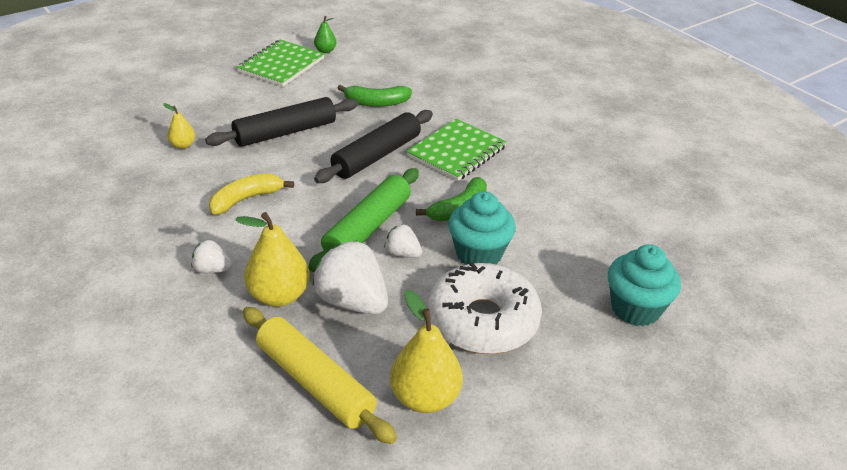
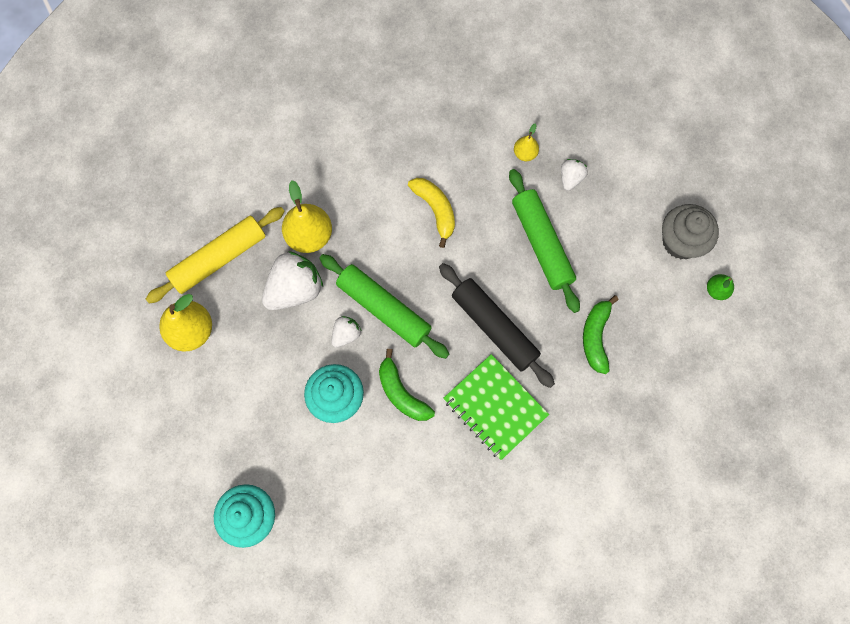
camera: 100 degrees right, 35 degrees up
(212, 270) = (346, 187): white strawberry -> white strawberry (570, 178)
(281, 65) = (681, 241): green notebook -> grey cupcake
(285, 132) = (542, 244): black rolling pin -> green rolling pin
(482, 320) = (258, 386): white donut -> none

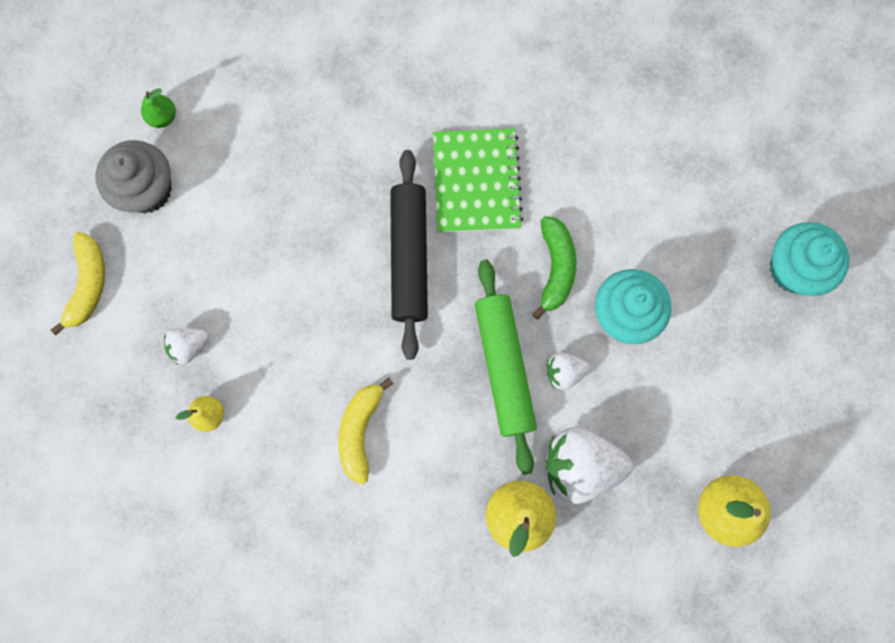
camera: 140 degrees left, 5 degrees up
(219, 258) = (637, 571): yellow rolling pin -> none
(542, 244) = (284, 302): green rolling pin -> none
(595, 337) = (320, 168): green banana -> none
(658, 165) = (88, 284): none -> yellow banana

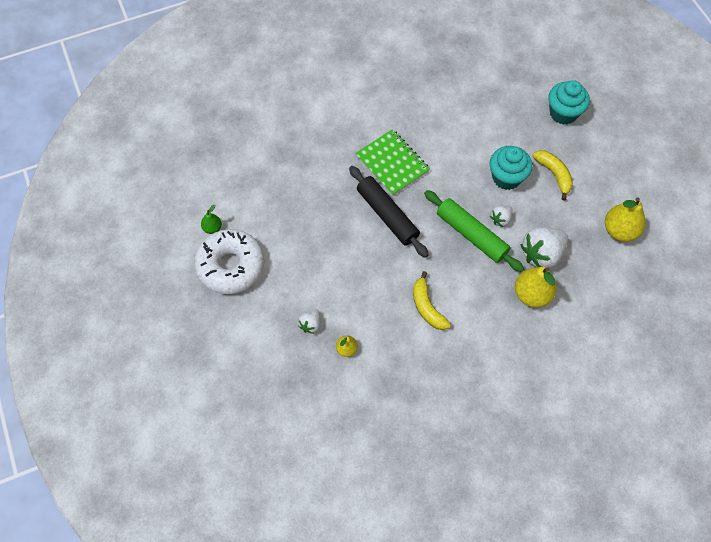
camera: 35 degrees left, 15 degrees down
(88, 284) = (234, 329): yellow banana -> yellow banana (554, 174)
(147, 189) = (231, 266): grey cupcake -> white donut
(556, 268) = (459, 177): green banana -> none

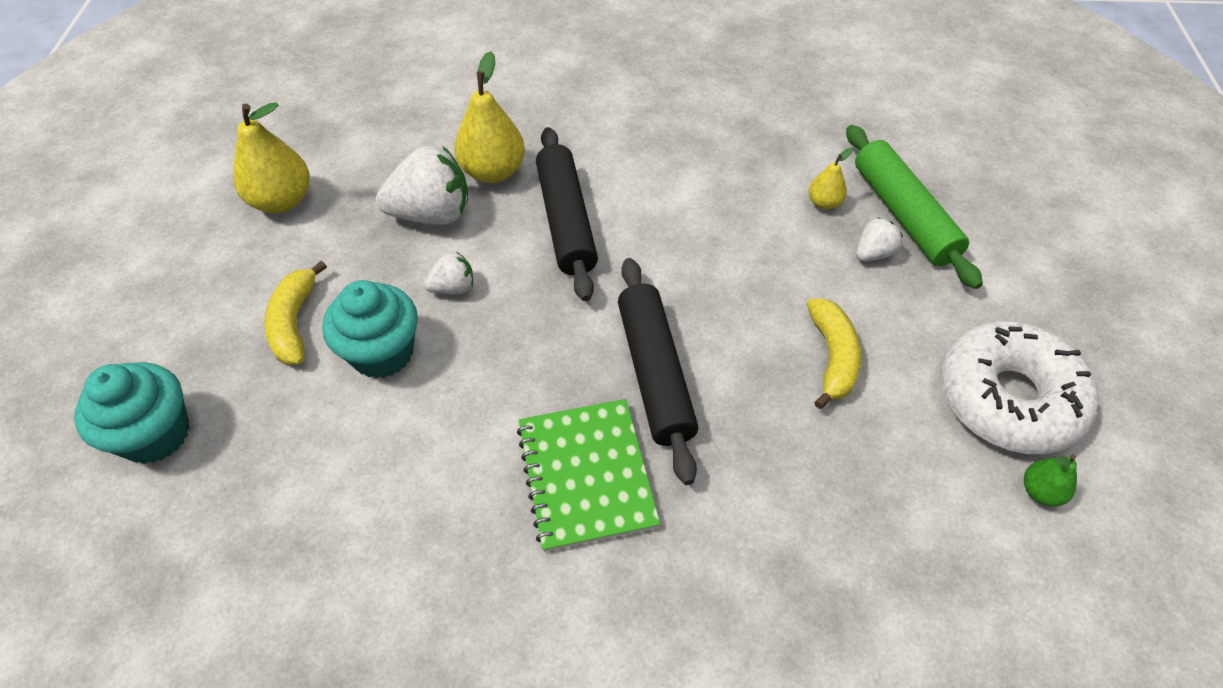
camera: 155 degrees left, 10 degrees down
(427, 307) = (666, 211): yellow banana -> yellow banana (832, 357)
(471, 235) = (522, 283): green rolling pin -> green rolling pin (903, 214)
(473, 279) = (566, 221): none -> black rolling pin

